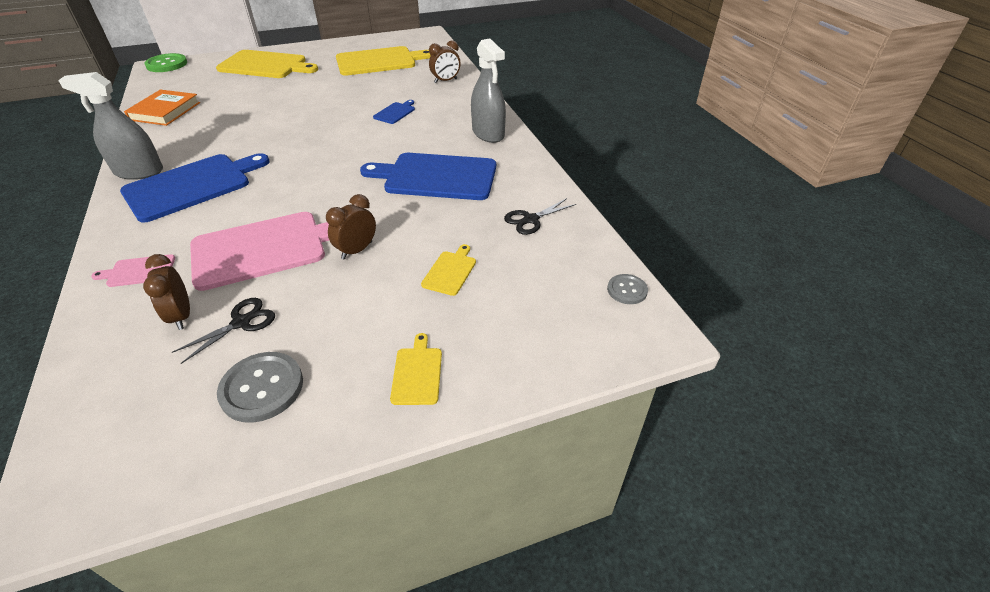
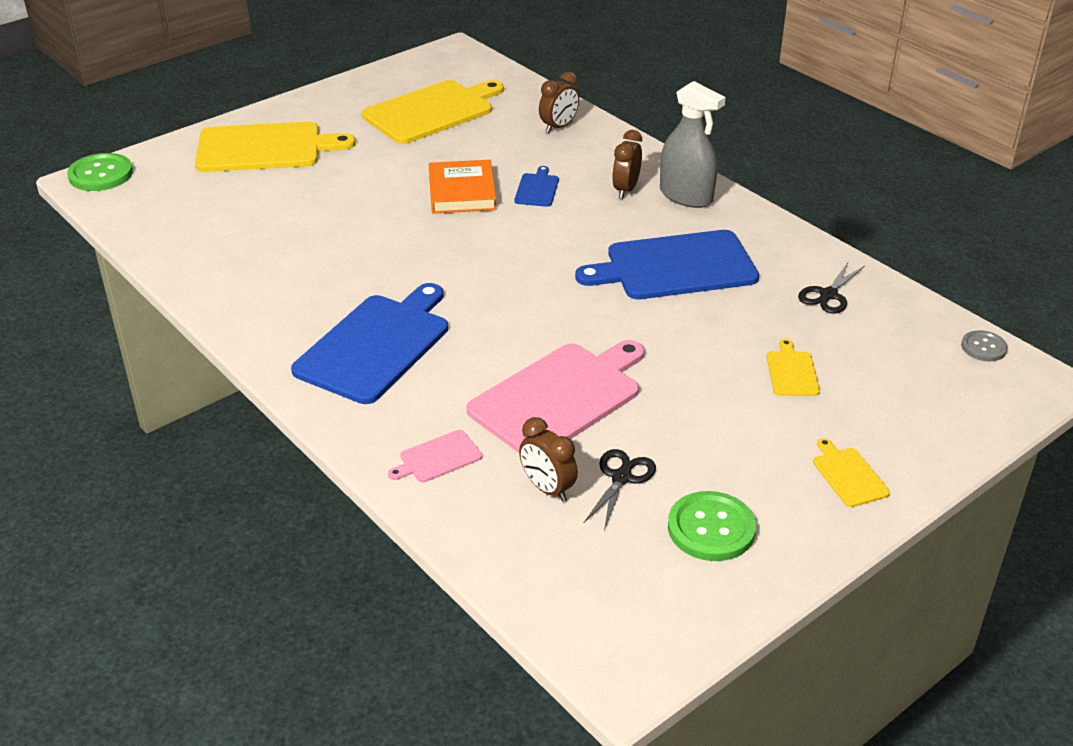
camera: 20 degrees left, 5 degrees down
(139, 172) = (278, 343): grey spray bottle -> none
(165, 111) = (200, 251): orange book -> orange book (462, 192)
(262, 388) = (711, 528): grey button -> green button
(357, 250) = (668, 374): brown clock -> brown clock (626, 190)

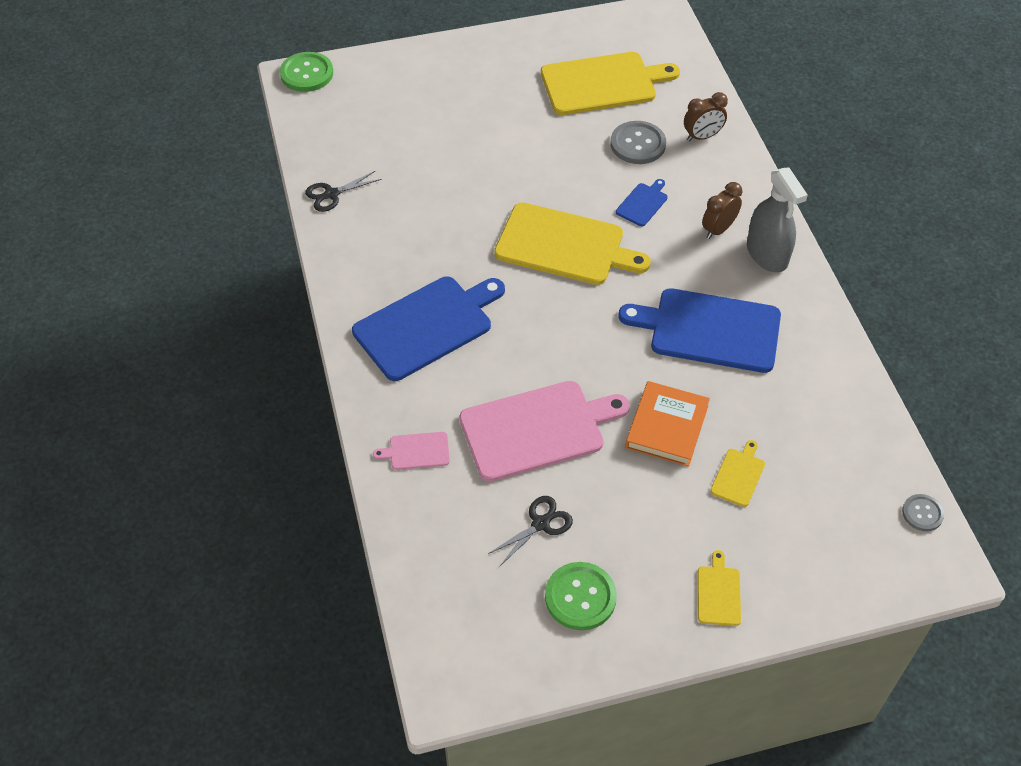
camera: 25 degrees right, 15 degrees up
(265, 148) = (445, 84): yellow cutting board -> yellow cutting board (565, 245)
(462, 192) = (578, 186): orange book -> orange book (667, 427)
(499, 147) = (638, 144): none -> grey button
(547, 489) = (480, 511): brown clock -> none
(828, 295) = (822, 407): black scissors -> black scissors (332, 194)

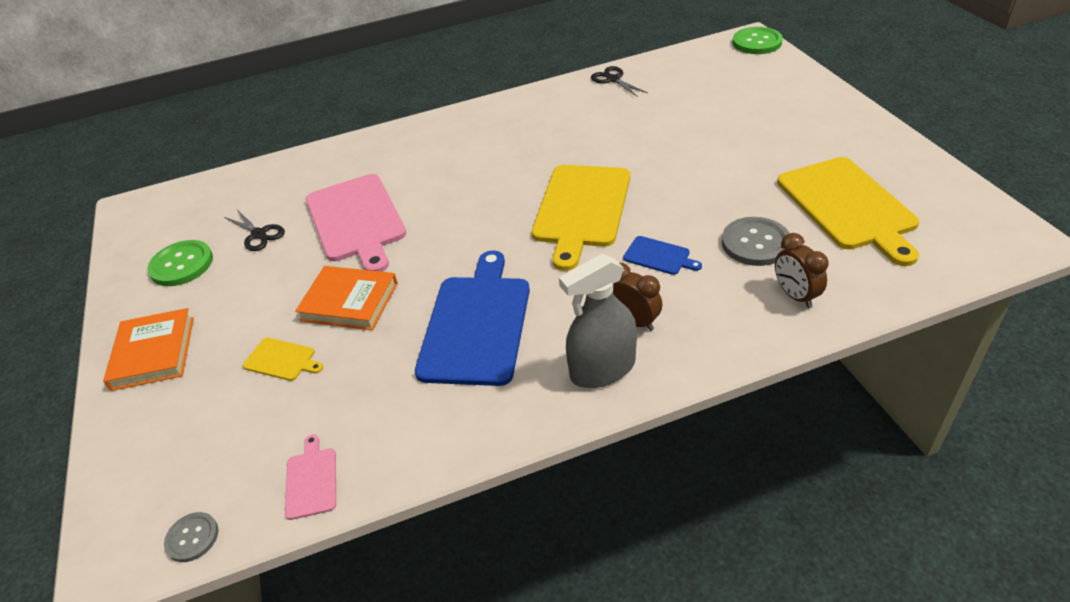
camera: 90 degrees right, 10 degrees down
(416, 451) = (342, 162): pink cutting board -> pink cutting board (311, 480)
(427, 326) = (472, 147): blue cutting board -> none
(718, 593) = (154, 353): yellow cutting board -> orange book

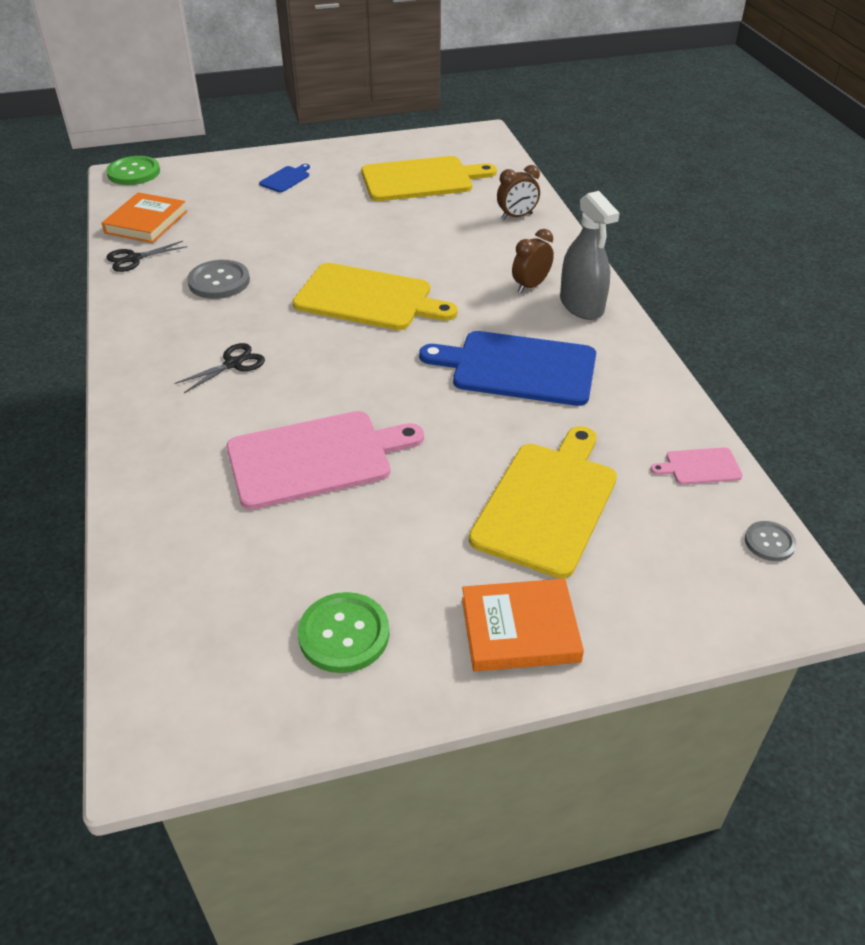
camera: 90 degrees left, 0 degrees up
(259, 234) = (305, 553): black scissors -> black scissors (233, 364)
(282, 360) = (547, 503): yellow cutting board -> yellow cutting board, size x2.25
(349, 302) = (466, 456): orange book -> orange book (146, 222)
(659, 256) = (453, 265): blue cutting board -> blue cutting board (286, 179)
(755, 243) = (452, 222): grey button -> grey button (219, 281)

